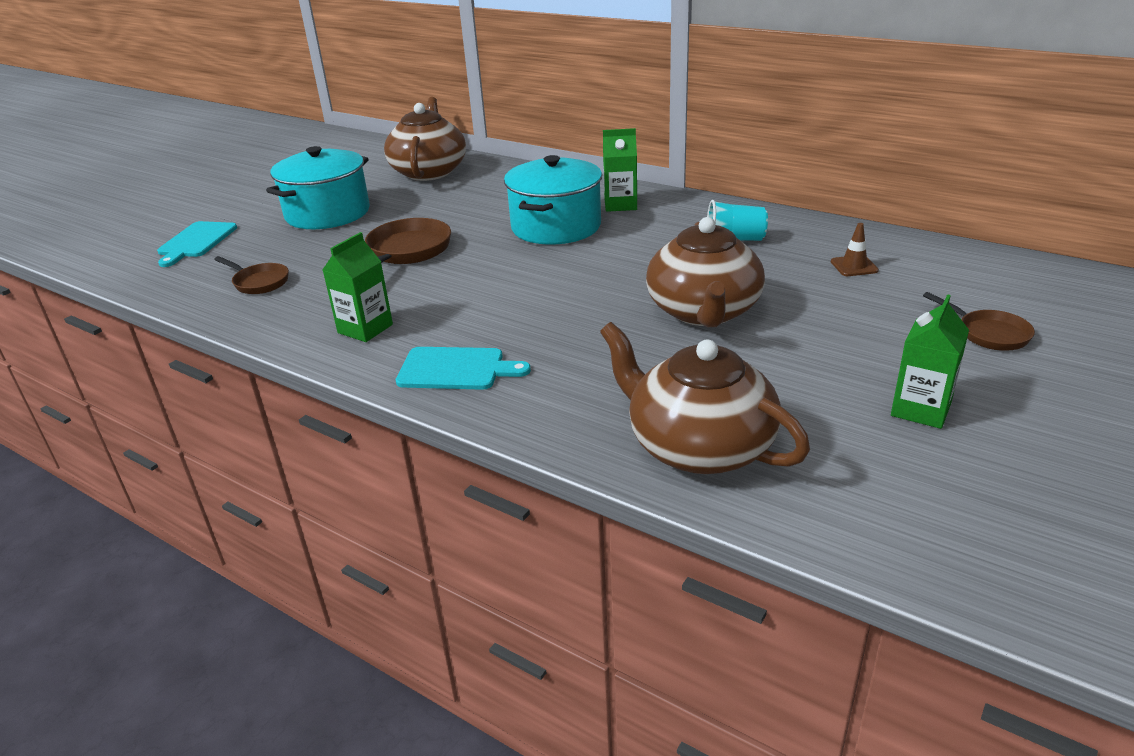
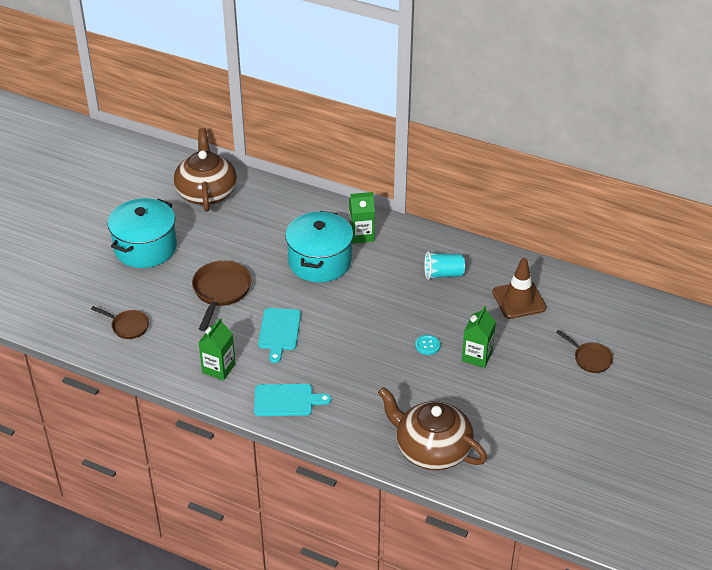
camera: 10 degrees left, 10 degrees up
(196, 241) = (58, 283): turquoise cutting board -> turquoise cutting board (279, 331)
(703, 311) = (427, 345): brown teapot -> turquoise button
(854, 266) = (519, 300): brown traffic cone -> brown traffic cone, size x1.88
(920, 409) = (546, 418): green carton -> green carton (477, 356)

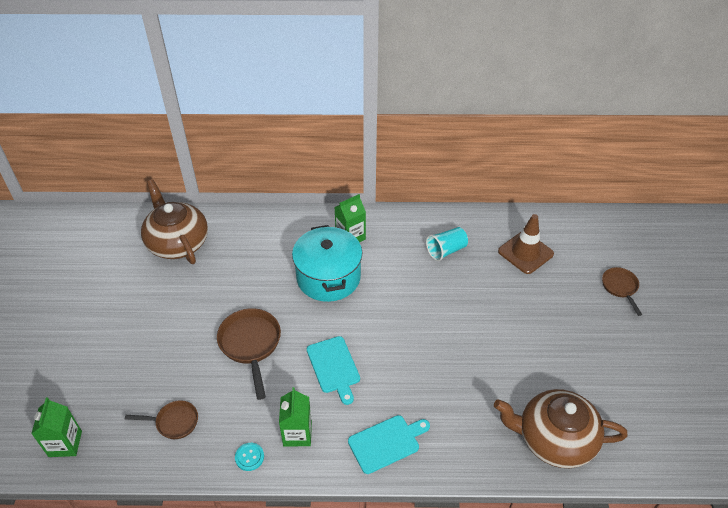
camera: 25 degrees left, 5 degrees up
(145, 248) = (146, 323): turquoise pot -> none
(427, 345) = (479, 328): turquoise button -> turquoise button (249, 457)
(477, 356) = (528, 322): green carton -> green carton (65, 444)
(590, 359) = (620, 287): brown pan -> brown pan turned 120 degrees counterclockwise

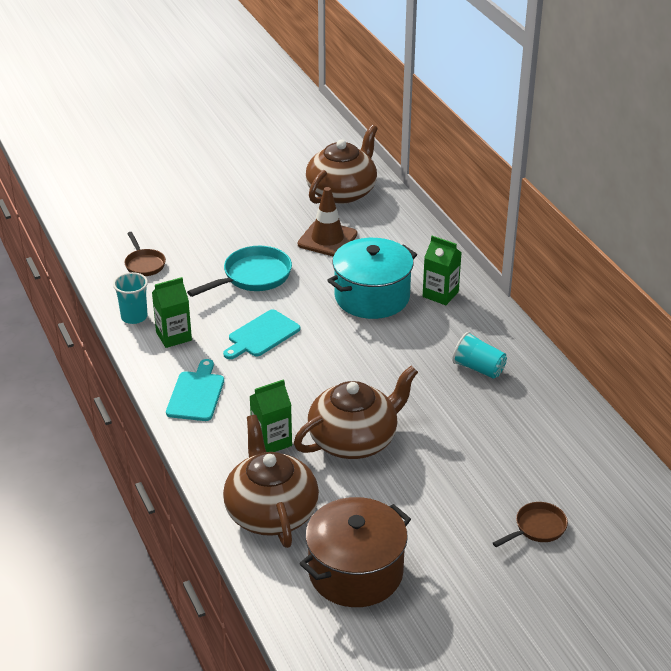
camera: 65 degrees right, 10 degrees down
(65, 444) = (92, 219): green carton -> green carton (271, 441)
(249, 457) = (134, 317): turquoise button -> turquoise cup
(251, 345) = (253, 277): brown pan -> turquoise pan
(386, 443) = (196, 394): turquoise cutting board -> turquoise cutting board turned 120 degrees counterclockwise
(492, 353) = (354, 440): none -> brown teapot
(525, 252) = (528, 432): brown traffic cone -> brown traffic cone (327, 239)
(636, 407) = (355, 572): none -> brown pot

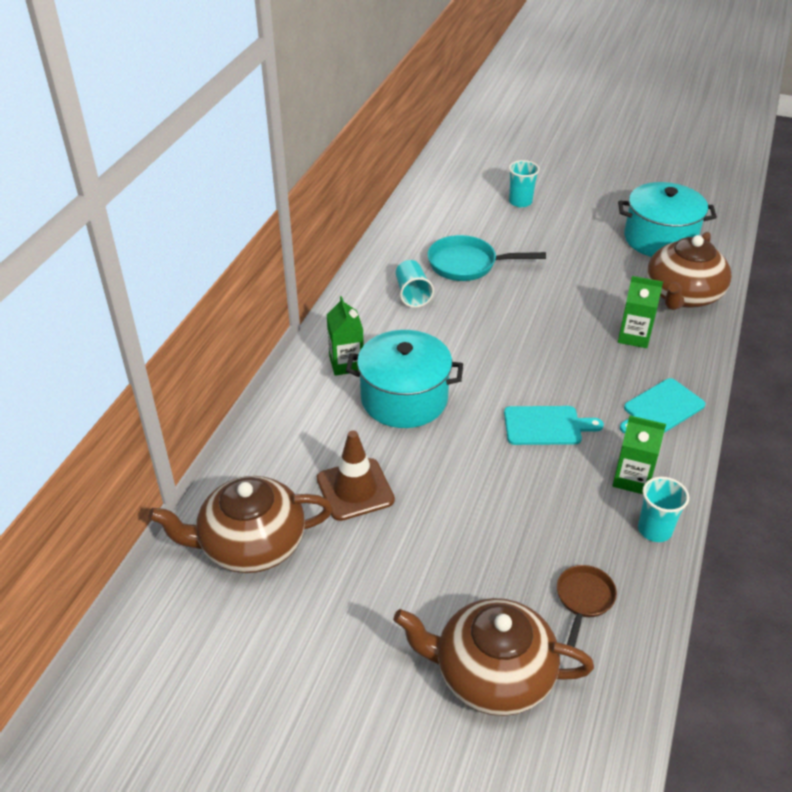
camera: 135 degrees left, 5 degrees up
(253, 277) = (484, 495): turquoise pan -> turquoise pan (467, 264)
(354, 440) = (570, 303): brown teapot -> brown teapot (492, 674)
(355, 572) = (659, 239): brown pot -> turquoise pot
(537, 528) = (520, 202): brown pan -> turquoise cup

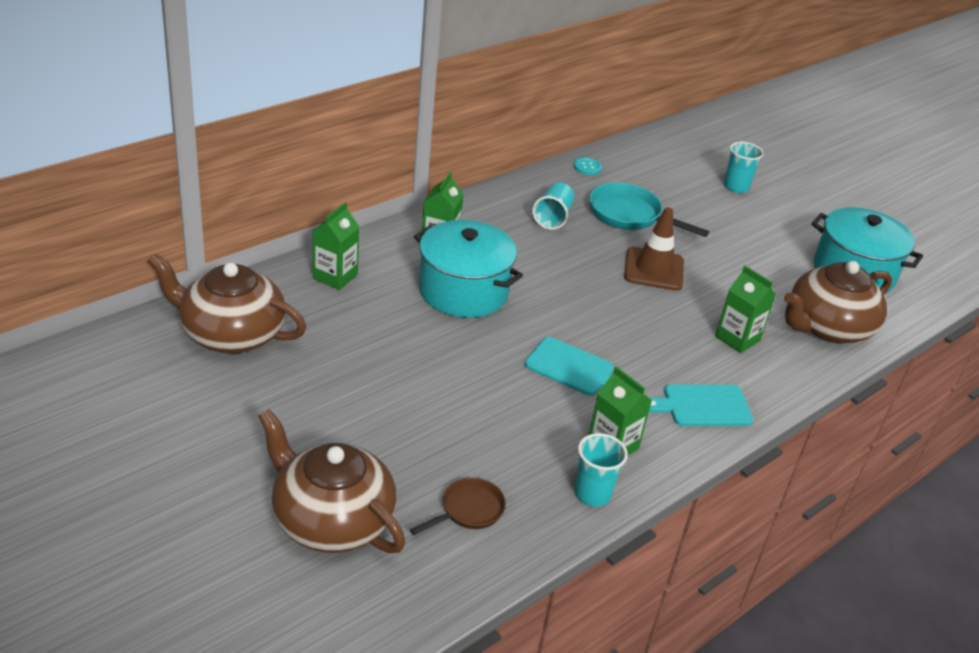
camera: 25 degrees right, 5 degrees down
(289, 439) = (335, 276): none -> green carton
(355, 489) = (353, 336): brown traffic cone -> brown traffic cone (654, 269)
(398, 234) = (587, 167): none -> turquoise button

